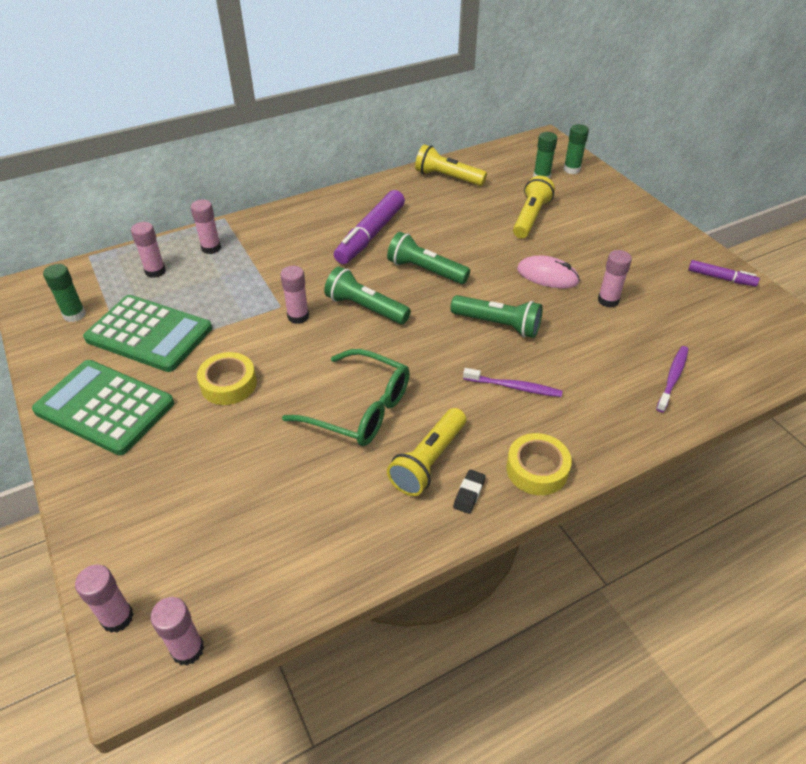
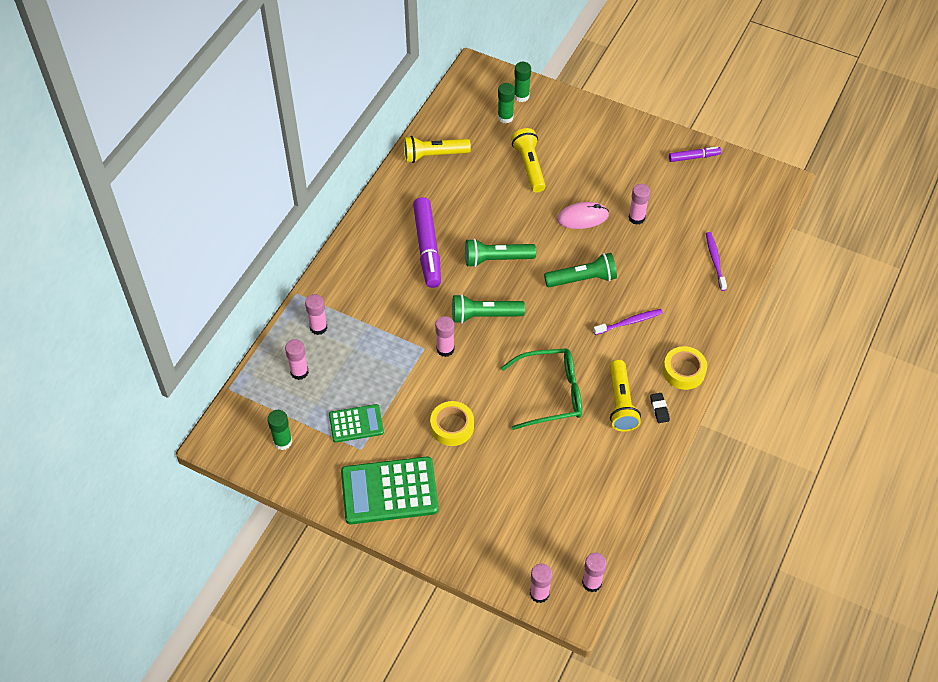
camera: 35 degrees left, 10 degrees up
(149, 334) = (356, 424): green calculator -> green calculator, size x0.57

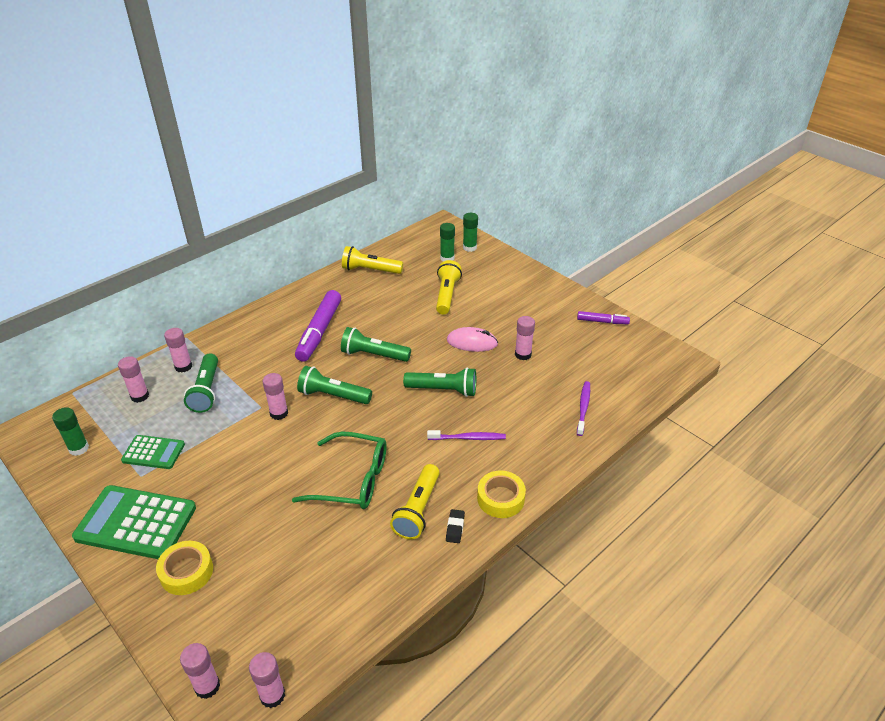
camera: 20 degrees right, 15 degrees down
(360, 346) = (206, 390): none -> green flashlight
(452, 427) = (237, 481): yellow tape -> yellow tape (186, 572)

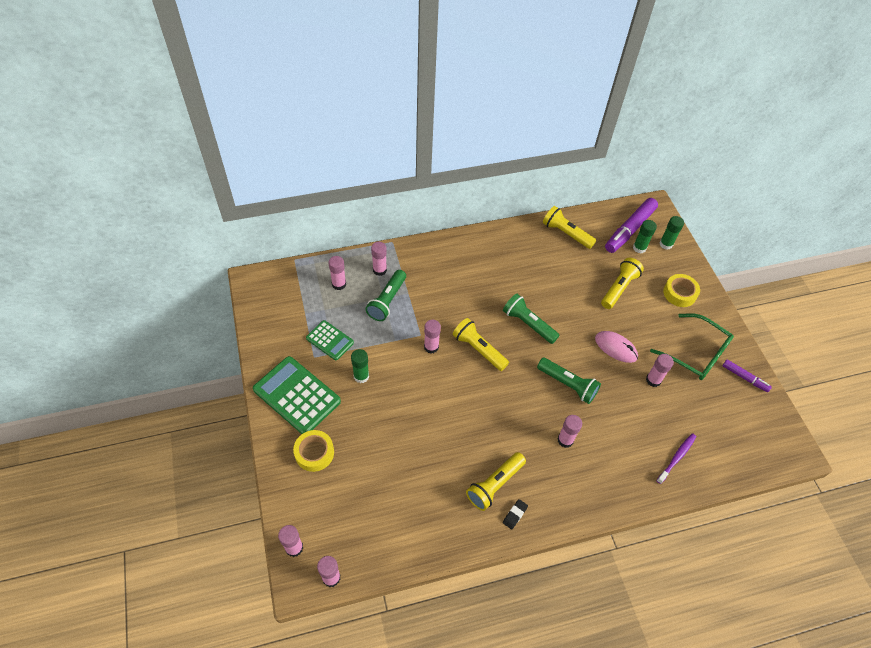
camera: 25 degrees right, 15 degrees up
(79, 448) = (282, 312): green glue stick -> green glue stick (361, 376)
(319, 331) = (495, 281): purple marker -> purple marker (629, 230)
(333, 396) = (479, 349): green flashlight -> yellow flashlight
(353, 480) = (459, 434): green glasses -> green glasses (696, 354)
(468, 438) = (565, 440): purple toothbrush -> pink glue stick
(500, 498) = (562, 507): yellow tape -> yellow tape (679, 293)

